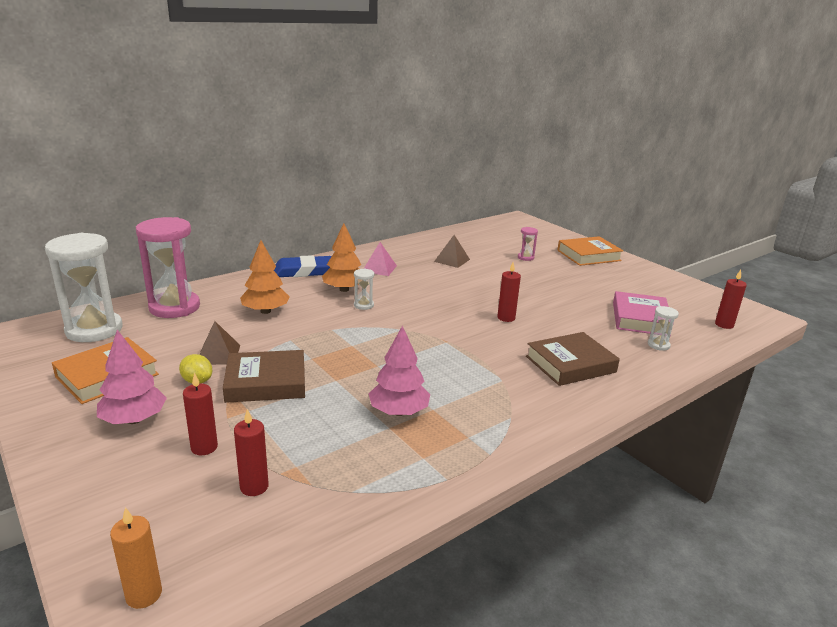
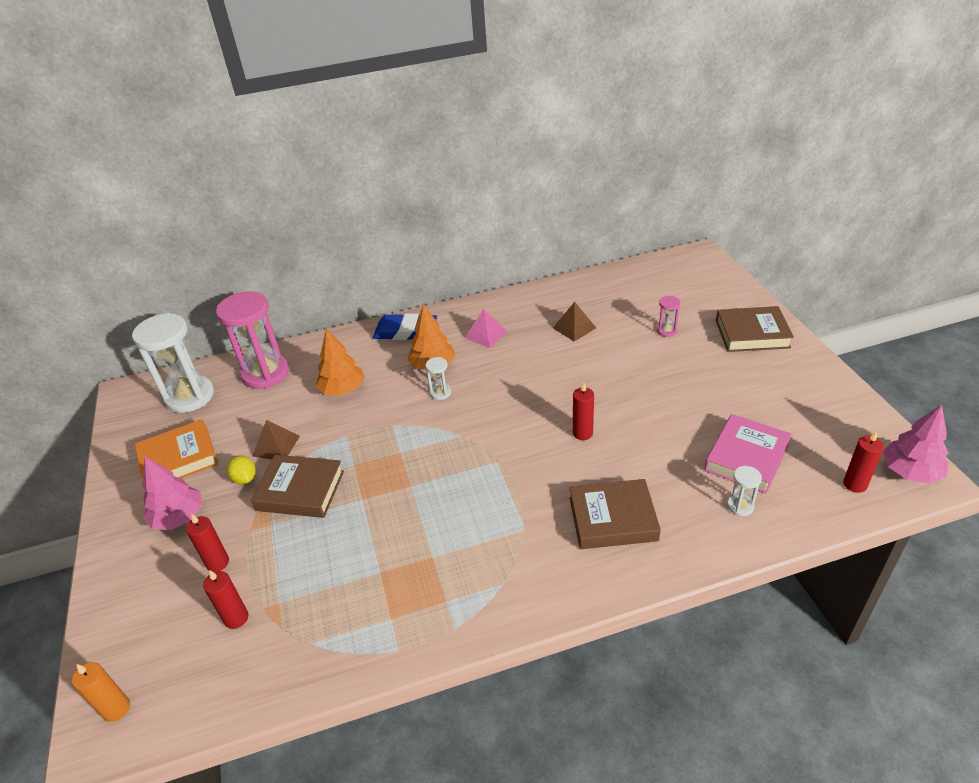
camera: 25 degrees right, 15 degrees up
(398, 411) = (398, 553): pink tree -> pink tree (910, 472)
(588, 255) = (752, 334): orange book -> brown book

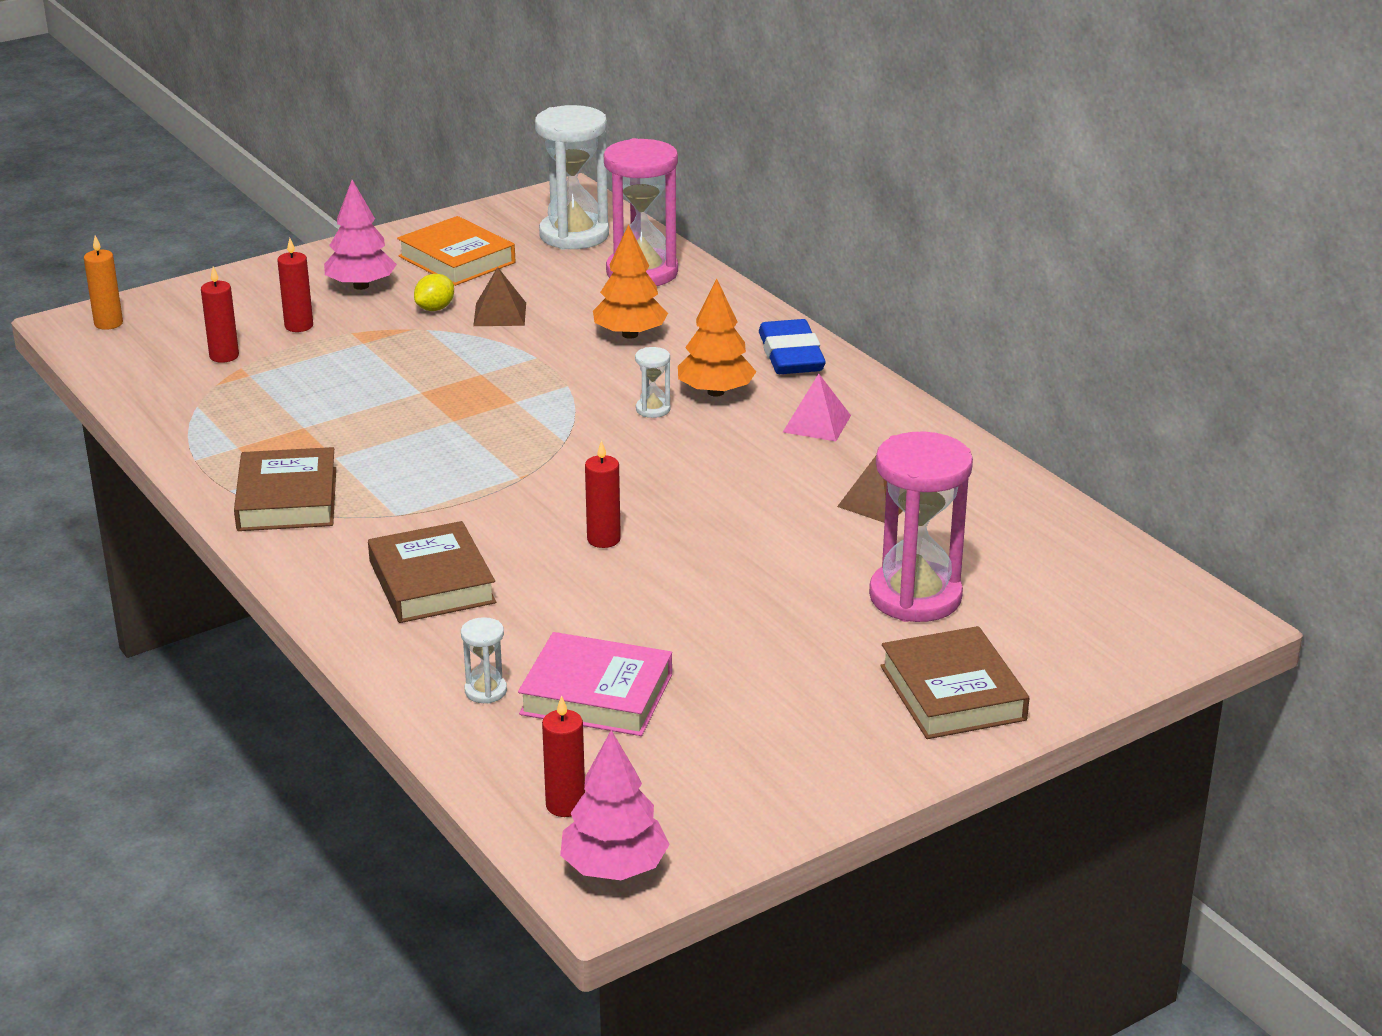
camera: 70 degrees right, 10 degrees down
(300, 491) = (424, 348): brown book -> brown book (287, 499)
(666, 331) = (915, 597): pink hourglass -> pink hourglass, size x2.33

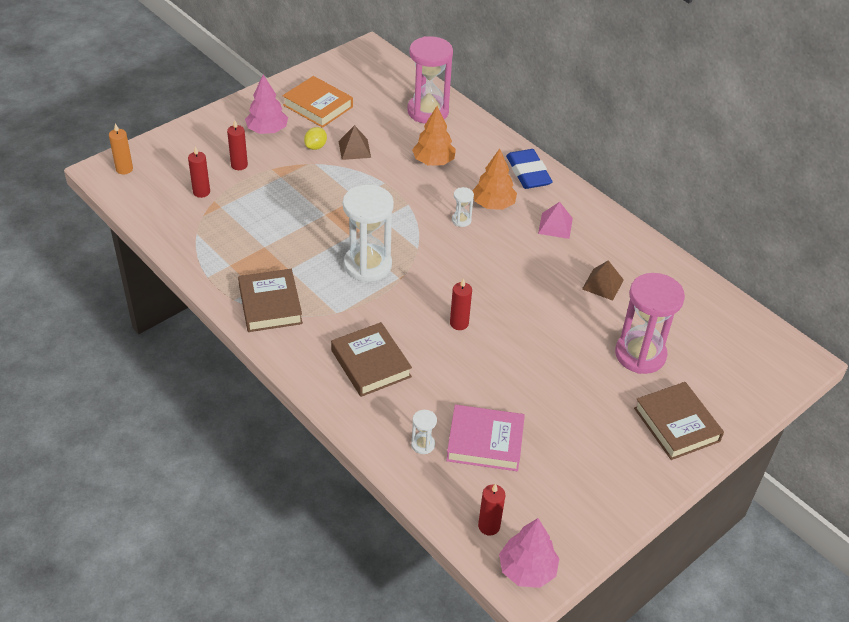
camera: 10 degrees left, 15 degrees up
(574, 235) = (381, 83): white hourglass -> white hourglass (367, 265)

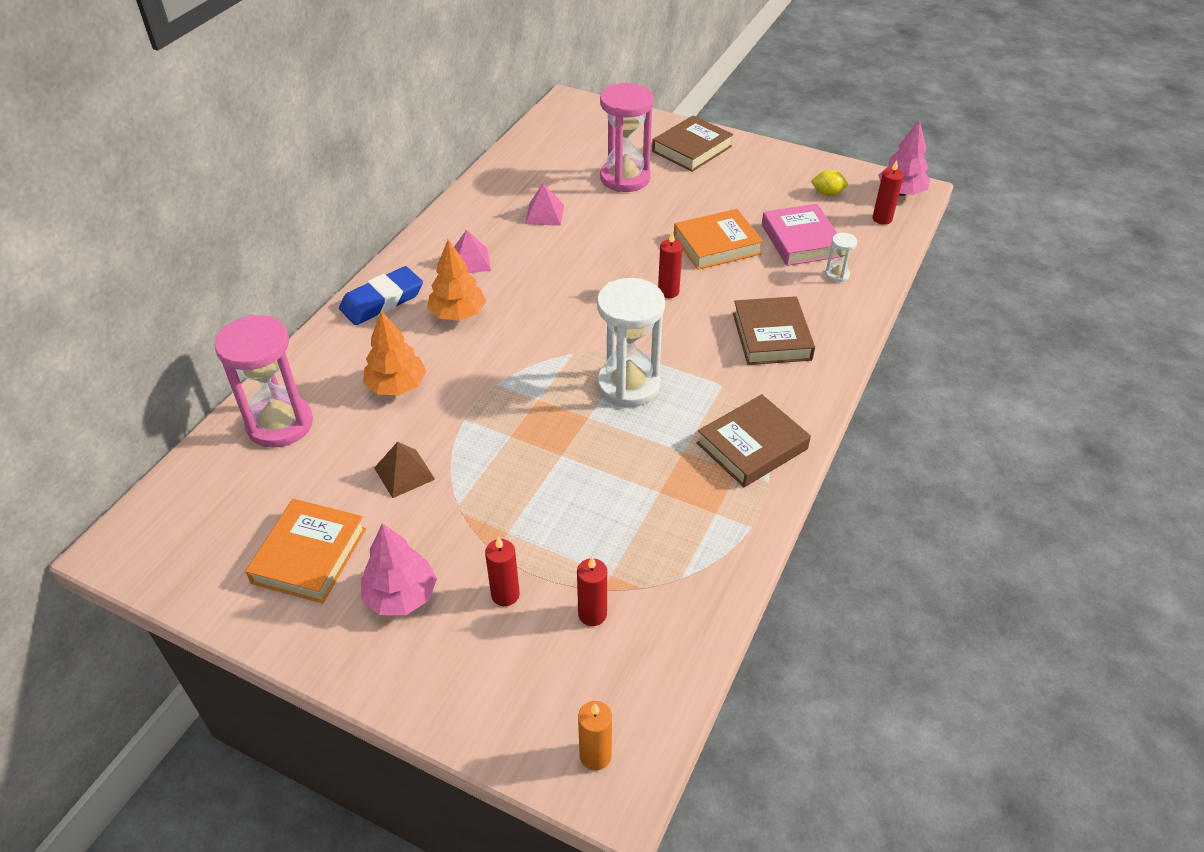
camera: 110 degrees left, 0 degrees up
(315, 146) = (417, 519): yellow lemon -> yellow lemon (827, 193)
(371, 363) = (771, 336): brown book -> brown book turned 45 degrees counterclockwise
(461, 220) = (501, 332): white hourglass -> none
(507, 379) = (716, 245): none -> orange book
(603, 284) = (544, 214): brown pyramid -> pink pyramid

